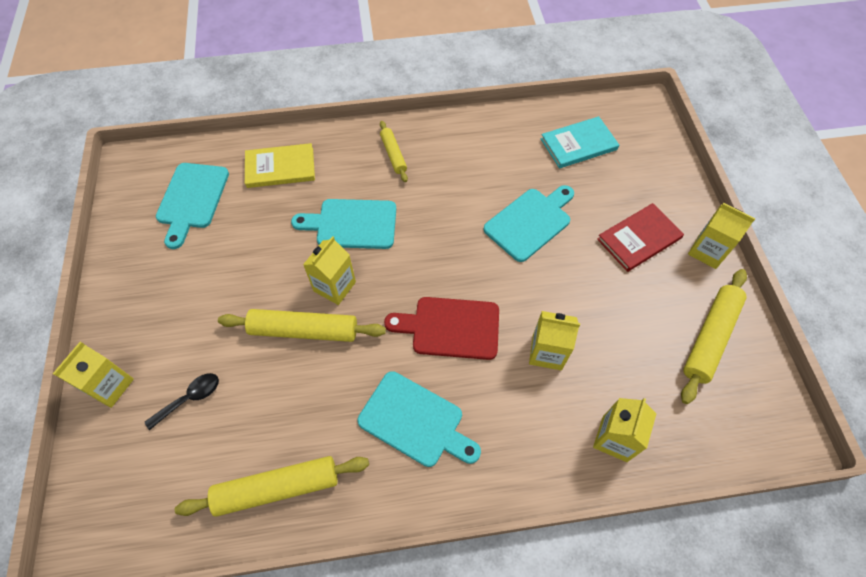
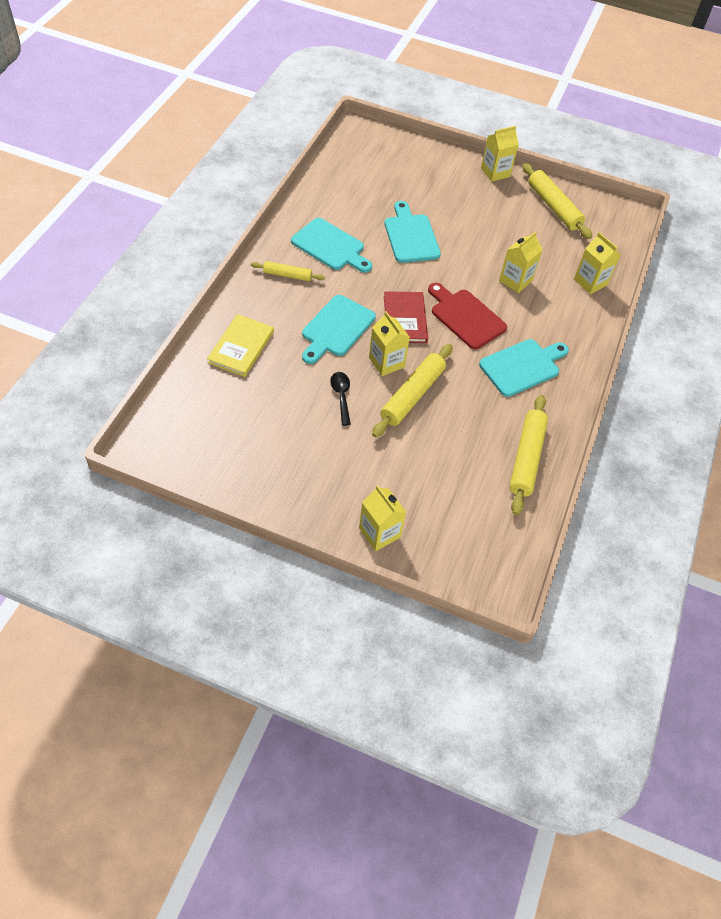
camera: 65 degrees left, 5 degrees down
(190, 398) = (425, 484): black spoon -> black spoon (341, 396)
(192, 199) = (226, 417): turquoise cutting board -> turquoise cutting board (330, 246)
(450, 328) = (465, 317): red cutting board -> red cutting board turned 105 degrees clockwise
(578, 144) = (363, 178): turquoise book -> none
(639, 238) = (463, 195): red book -> red book (405, 319)

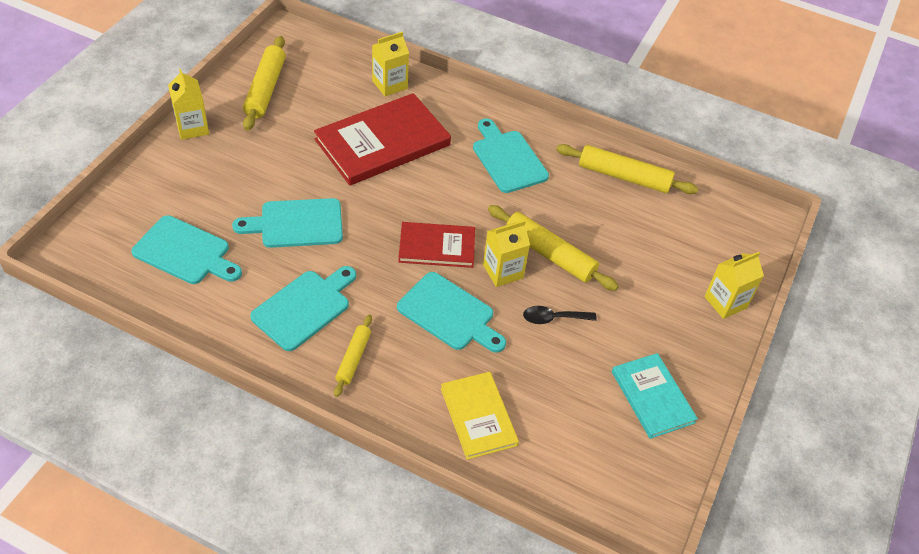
camera: 85 degrees left, 5 degrees down
(241, 347) = (478, 416): yellow book -> yellow book turned 45 degrees clockwise
(266, 463) = (652, 397): none -> turquoise book
(371, 183) = (185, 252): none -> turquoise cutting board
(465, 317) = (435, 193): red cutting board -> none
(515, 281) = (382, 142): yellow carton -> red book
(553, 207) = (265, 89): yellow rolling pin -> yellow rolling pin turned 60 degrees counterclockwise

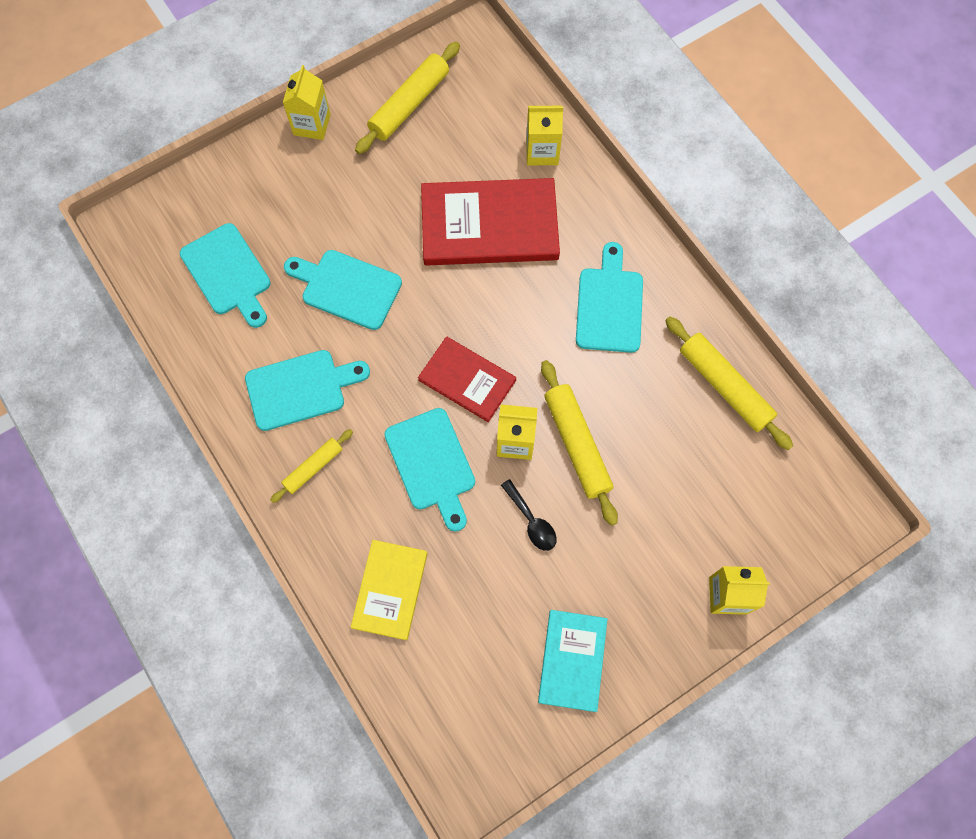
camera: 35 degrees right, 20 degrees up
(553, 318) = (531, 521): black spoon -> black spoon turned 150 degrees counterclockwise

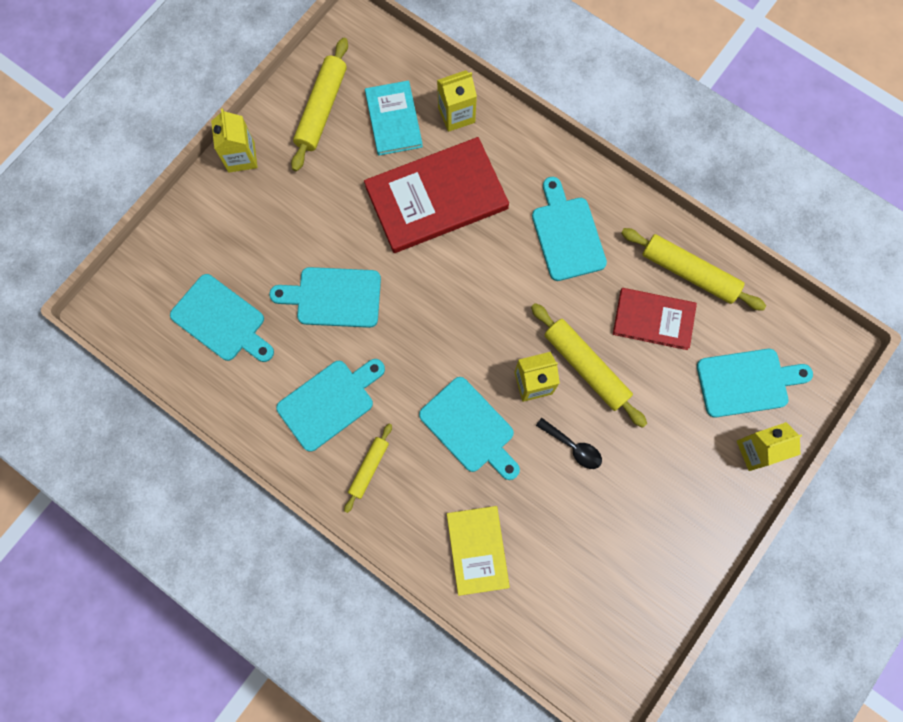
camera: 20 degrees left, 5 degrees up
(467, 380) = (471, 343): red book -> red book (653, 320)
(572, 660) = (652, 552): turquoise book -> turquoise book (393, 119)
(744, 520) = (747, 382): none -> turquoise cutting board

